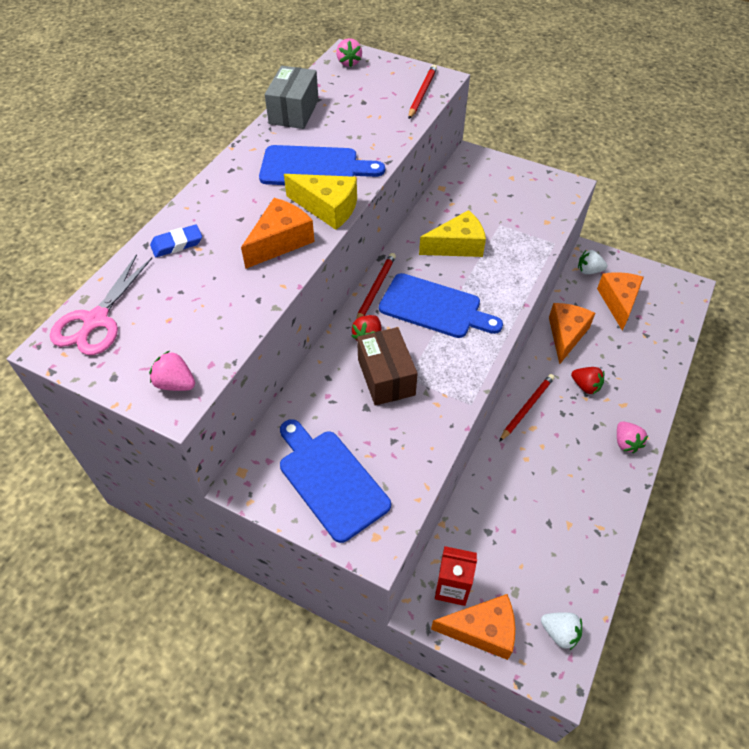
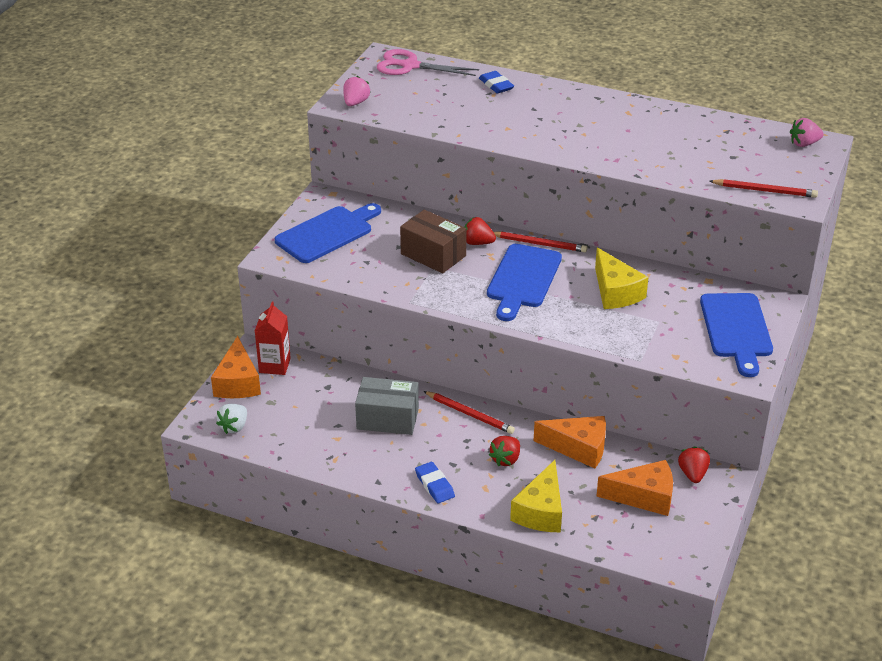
camera: 85 degrees right, 15 degrees down
(280, 241) = (509, 129): orange cheese -> none
(294, 111) = (698, 119): grey box -> grey box (387, 419)
(314, 167) = (614, 137): blue cutting board -> blue cutting board (736, 329)
(327, 208) = (558, 148): yellow cheese -> yellow cheese (541, 511)
(386, 377) = (433, 255): brown box -> brown box turned 60 degrees clockwise
(589, 271) = (692, 474): white strawberry -> red strawberry
(626, 443) = (434, 485): pink strawberry -> blue eraser

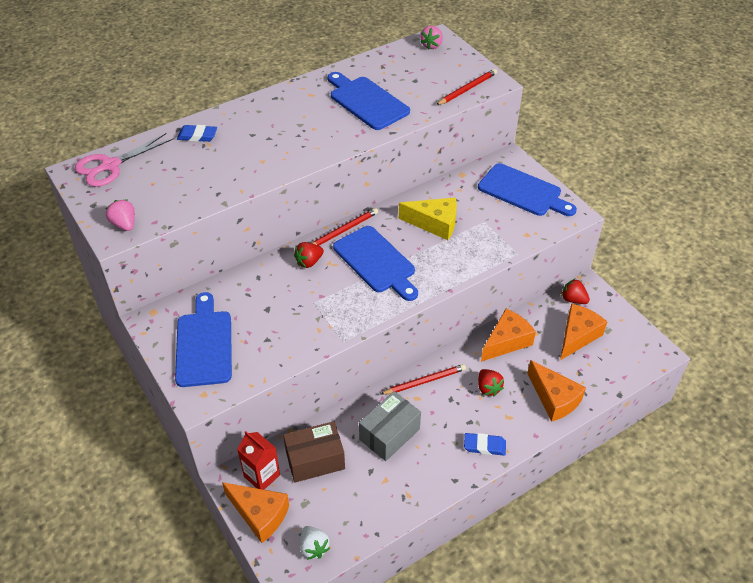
camera: 55 degrees left, 10 degrees up
(433, 255) = (298, 295): brown box -> brown box (315, 460)
(541, 511) = (554, 399): yellow cheese -> orange cheese
(661, 144) = (366, 101): none -> blue cutting board

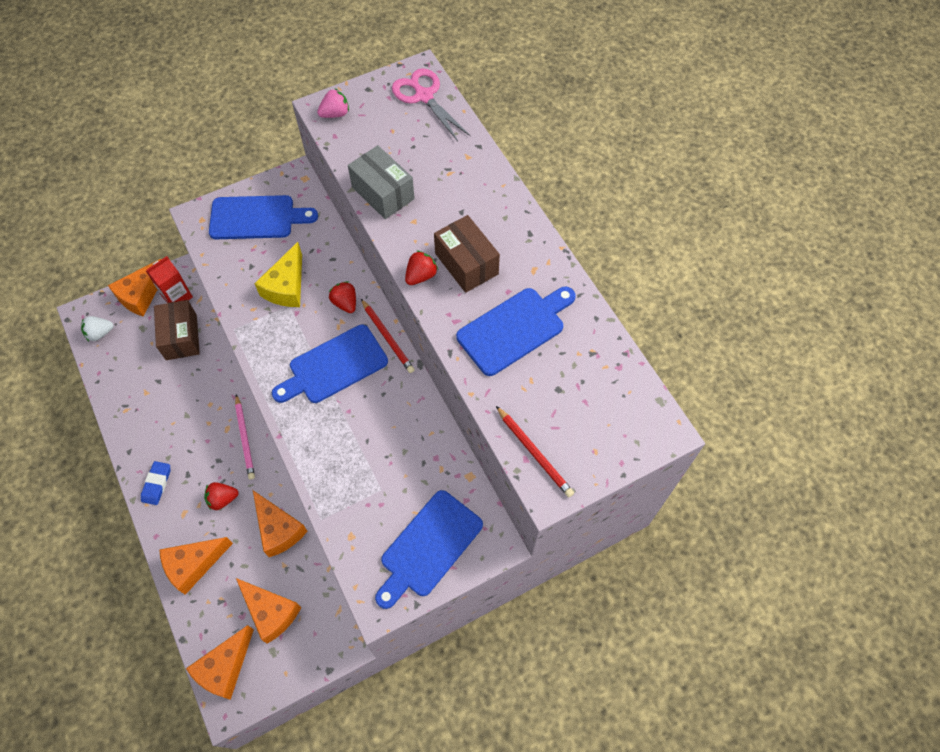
camera: 95 degrees right, 15 degrees up
(197, 136) = (464, 163): blue eraser -> none
(307, 128) = (466, 264): none -> brown box
(389, 434) = (192, 400): grey box -> grey box (383, 193)
(424, 381) = (245, 438): red pencil -> pink pencil
(431, 45) = (643, 420): pink strawberry -> none
(434, 224) = (384, 432): yellow cheese -> yellow cheese (286, 286)
(573, 299) = (326, 621): red strawberry -> red strawberry (421, 276)
(631, 360) = (225, 668): none -> orange cheese

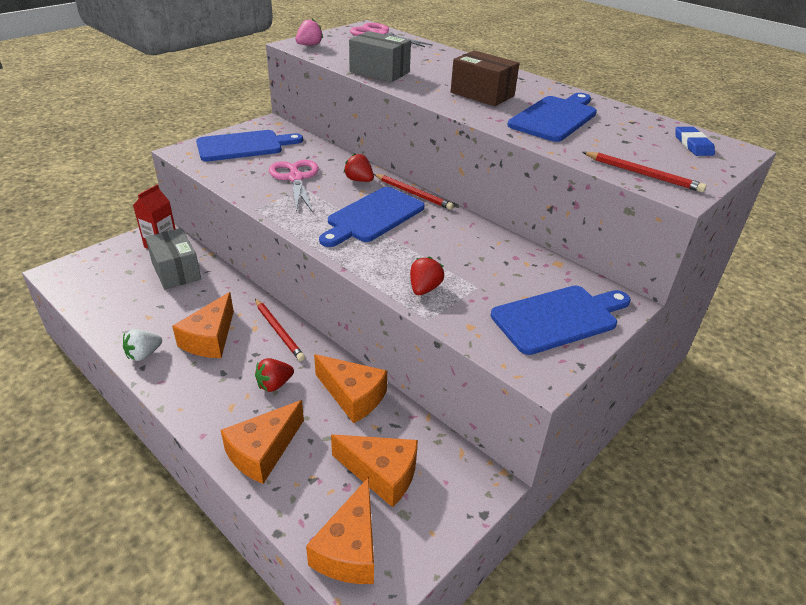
camera: 20 degrees left, 25 degrees down
(100, 333) = (80, 282): white strawberry -> white strawberry (144, 354)
(141, 295) = (120, 250): orange cheese -> orange cheese (210, 339)
(156, 484) = (187, 388): blue eraser -> blue eraser (693, 145)
(181, 337) = (176, 271): brown box -> grey box
(245, 438) = (279, 331): pink pencil -> red pencil
(286, 286) = (295, 178): yellow cheese -> pink scissors
(421, 276) = (447, 103): red strawberry -> red strawberry (424, 289)
(428, 547) = (558, 318): blue cutting board -> blue cutting board turned 135 degrees counterclockwise

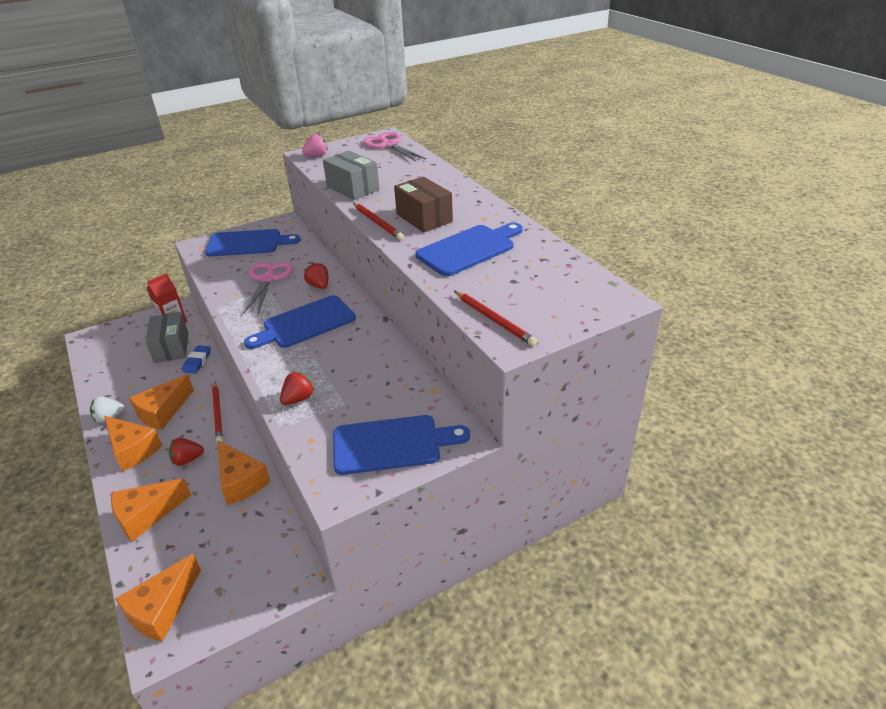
camera: 20 degrees right, 0 degrees up
(381, 474) = (222, 553): orange cheese -> orange cheese (133, 450)
(413, 193) = (356, 304): red pencil -> red pencil (377, 223)
(693, 145) = (578, 291): blue eraser -> blue eraser (197, 361)

